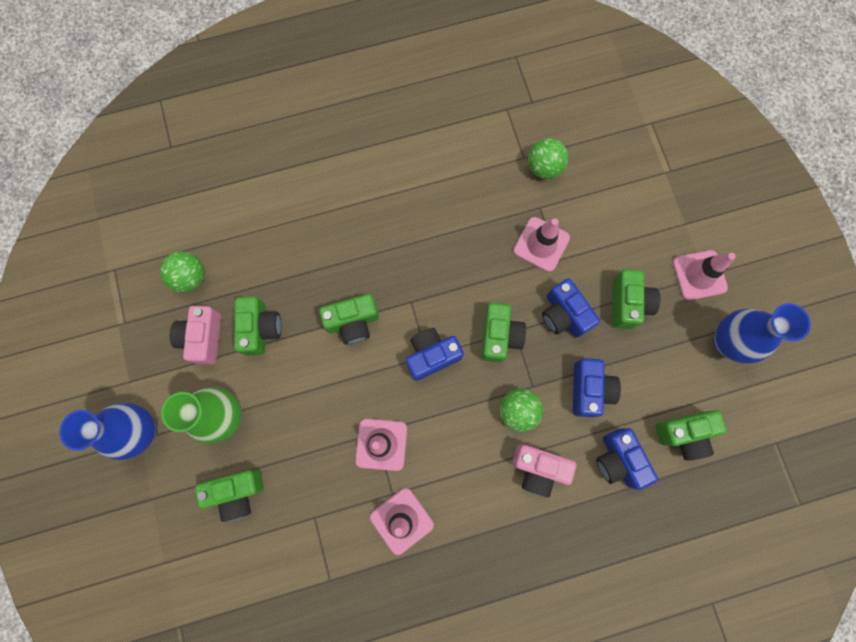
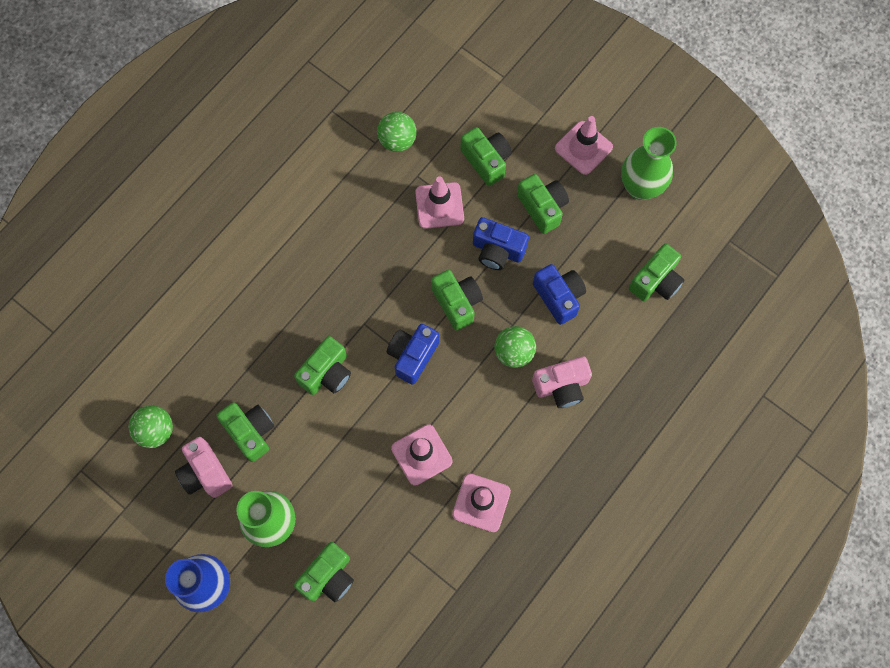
camera: 35 degrees left, 5 degrees down
(607, 232) = (486, 160): none -> green camera
(618, 460) = (619, 336): blue camera -> none
(727, 342) = (640, 187): blue vase -> green vase

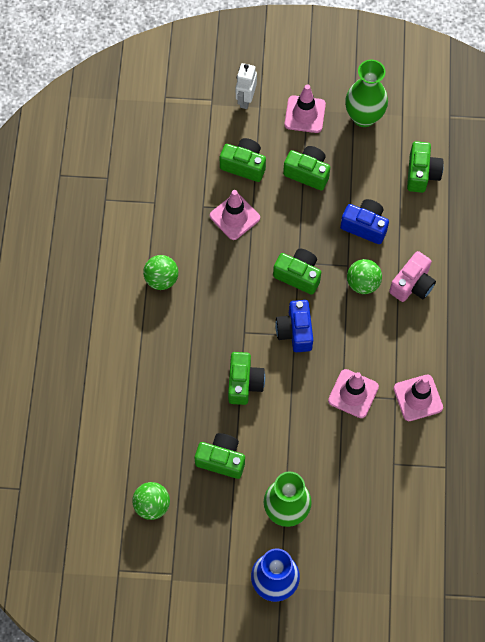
camera: 35 degrees left, 5 degrees down
(205, 473) = (211, 509): pink camera -> none
(328, 577) = (352, 519): green camera -> none
(397, 140) = (169, 190): green ball -> green ball (161, 279)
(497, 250) = (299, 222): blue camera -> none
(536, 97) = (245, 99): none -> white robot

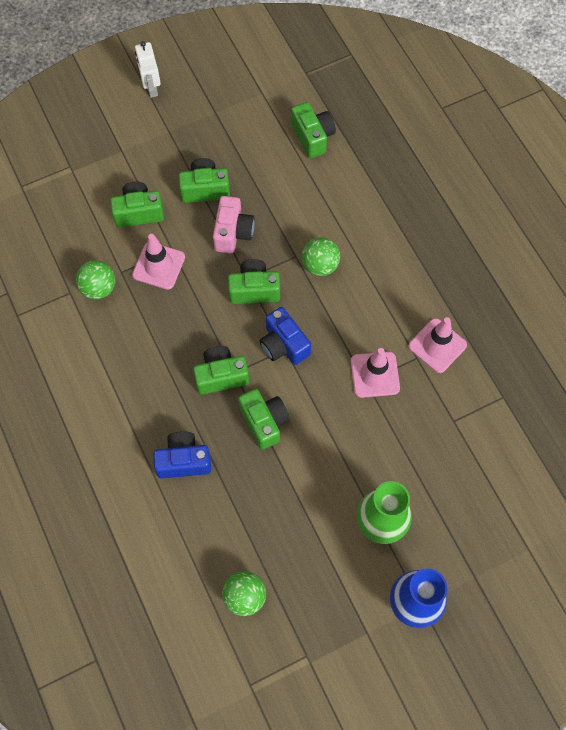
camera: 30 degrees left, 0 degrees up
(161, 279) = (121, 364): green ball -> green ball (99, 288)
(221, 459) = (287, 510): green camera -> green camera (221, 376)
(245, 99) = (103, 150): white robot -> white robot (151, 88)
(305, 114) = (169, 136): pink traffic cone -> none
(364, 117) = (227, 111): green vase -> none
(365, 226) = (289, 211): blue camera -> blue camera (183, 460)
(412, 284) = (367, 242): pink camera -> pink camera (233, 232)

